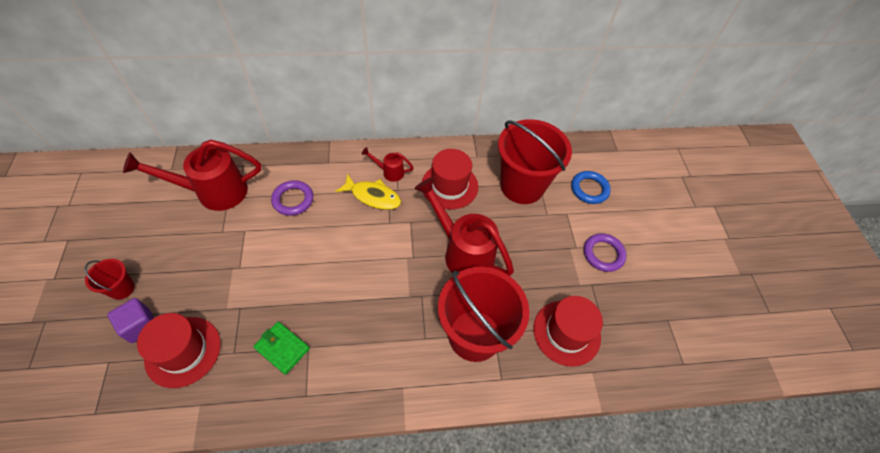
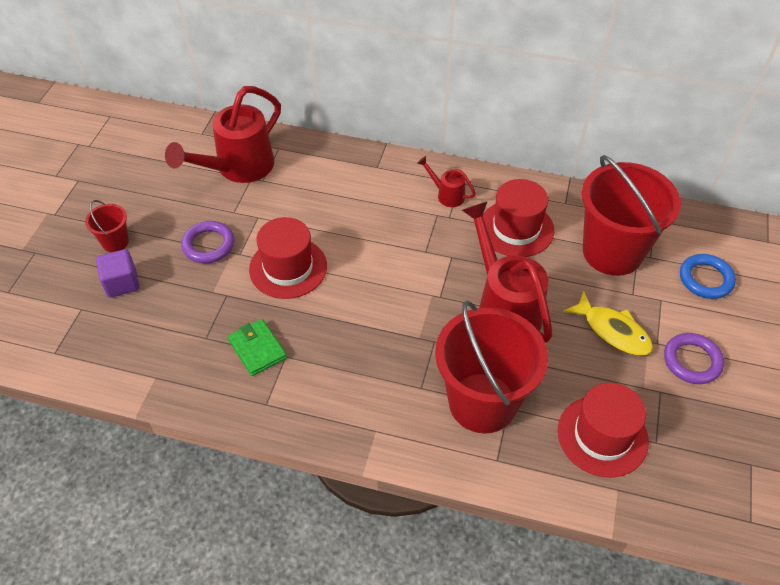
camera: 25 degrees right, 5 degrees down
(183, 351) = (155, 321): red hat -> red hat (288, 268)
(213, 192) = (238, 168): red watering can -> red watering can turned 60 degrees counterclockwise
(293, 200) = (322, 198): purple ring -> purple ring (208, 245)
(373, 196) = (416, 217): yellow fish -> yellow fish (613, 331)

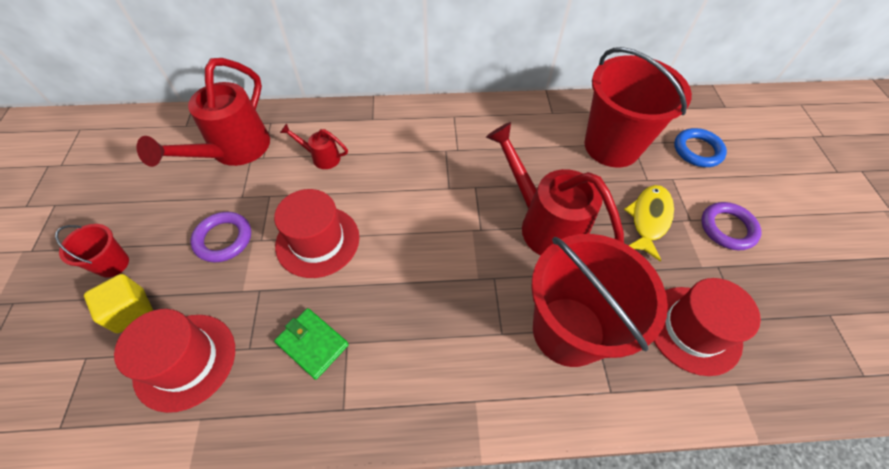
camera: 20 degrees left, 5 degrees up
(122, 283) = (131, 311): purple cube -> yellow cube
(447, 195) = (447, 130): red watering can -> red watering can (322, 157)
(516, 228) = (521, 146): red hat -> red hat (185, 361)
(613, 331) = (649, 219): yellow fish -> yellow fish turned 90 degrees counterclockwise

